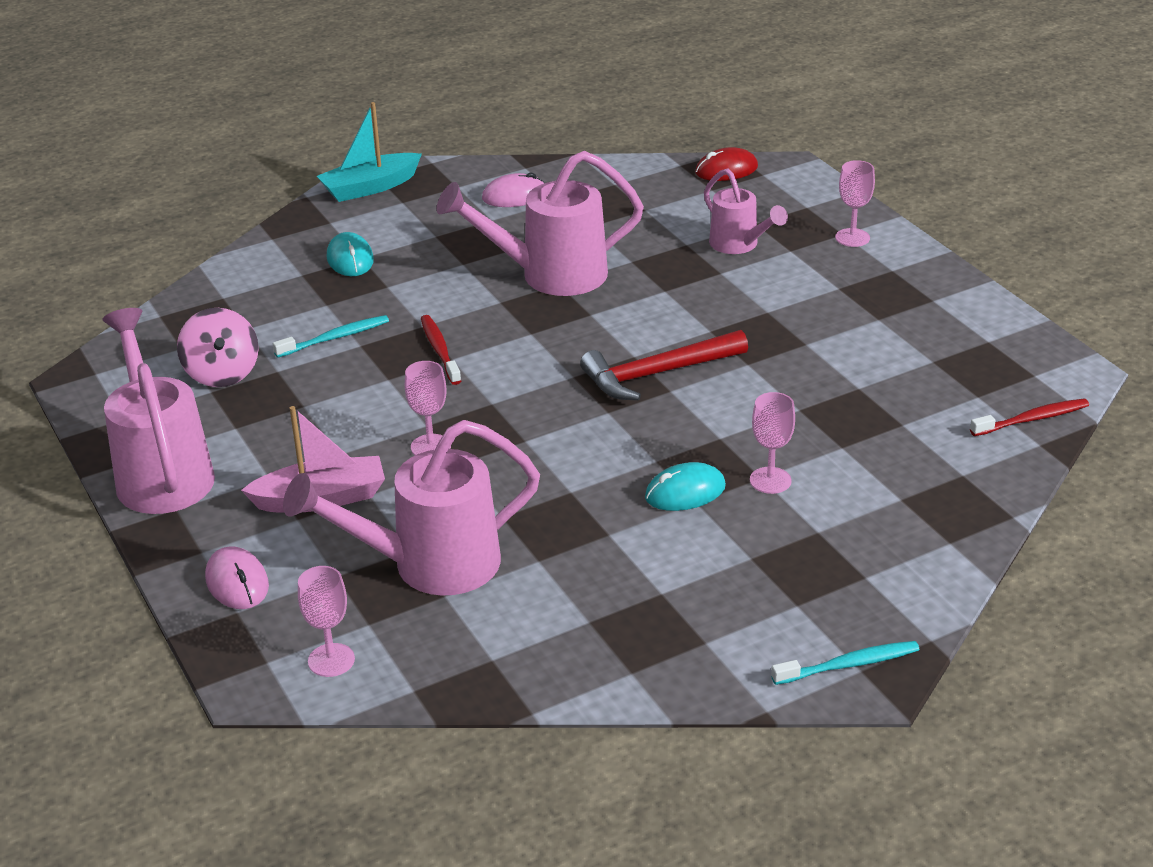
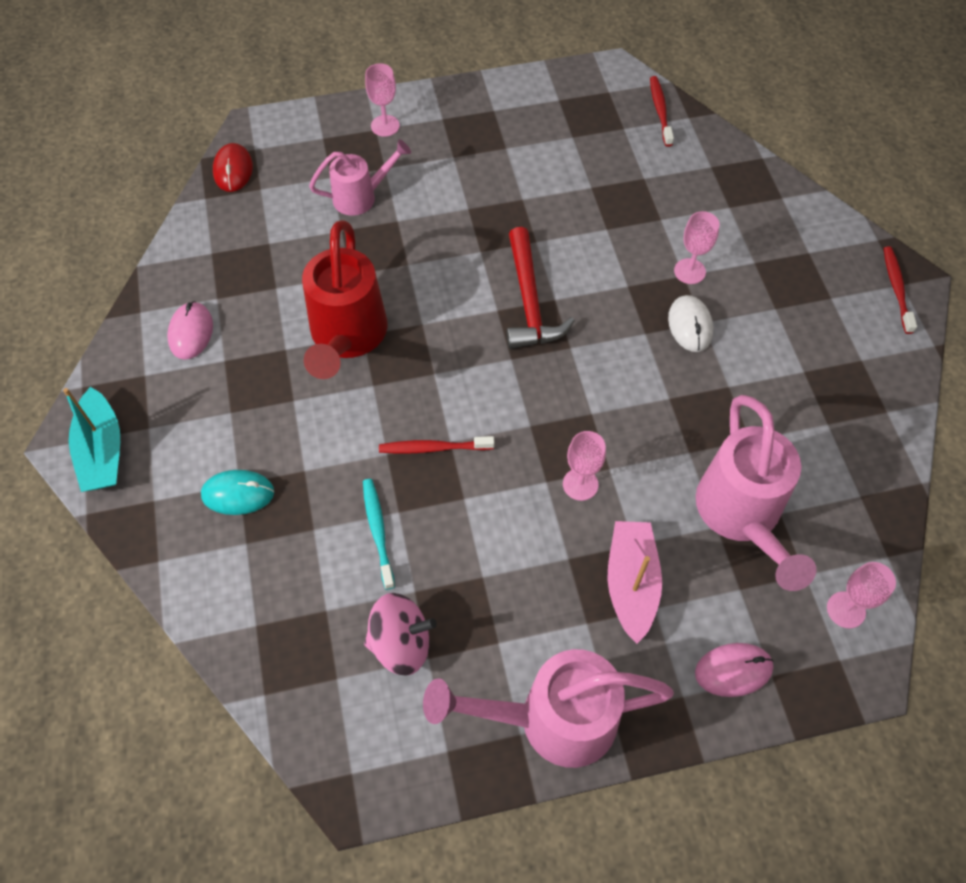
camera: 75 degrees left, 25 degrees up
(550, 275) = (347, 337): pink watering can -> red watering can
(685, 492) = (690, 325): turquoise mouse -> white mouse
(849, 665) = (896, 289): turquoise toothbrush -> red toothbrush

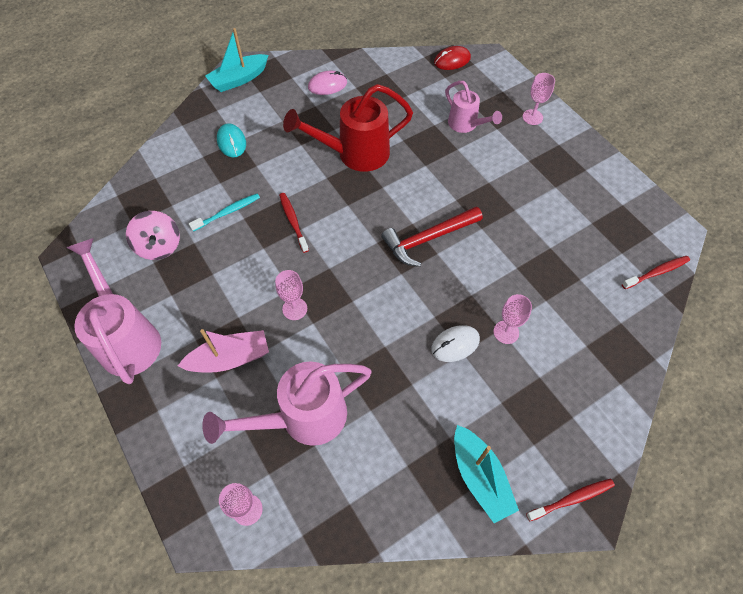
camera: 70 degrees right, 0 degrees up
(733, 670) = (182, 439): pink mouse -> none
(856, 359) = (480, 477): none -> turquoise boat

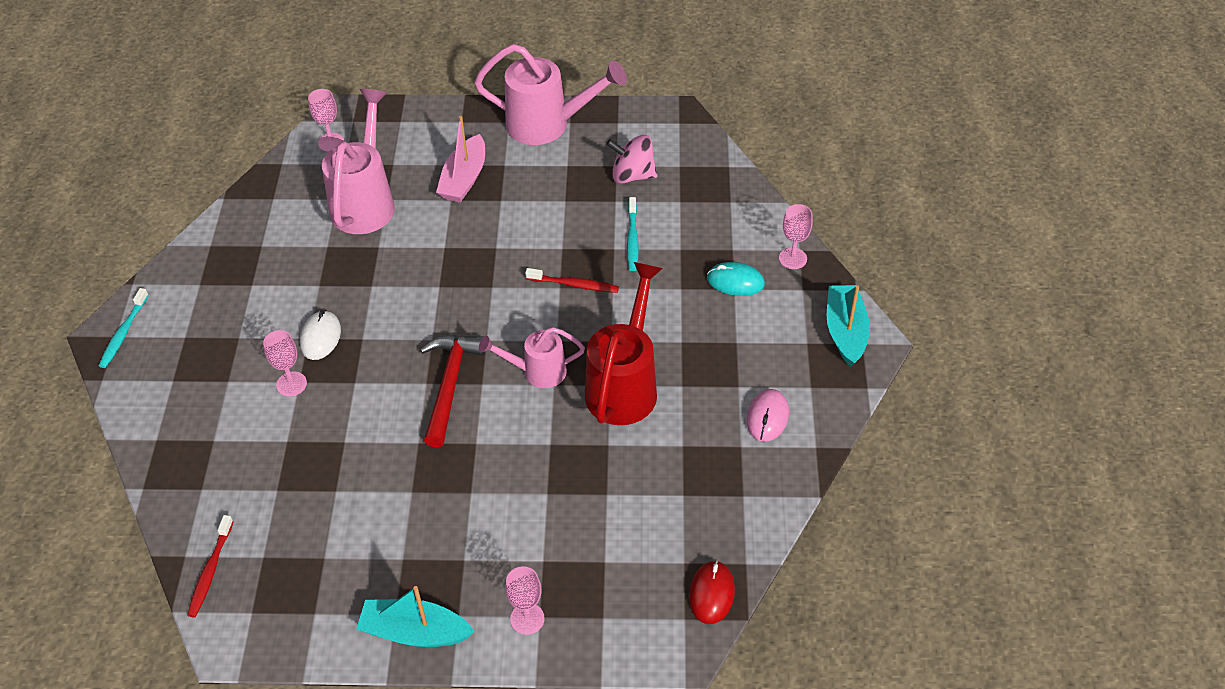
camera: 125 degrees right, 10 degrees down
(294, 309) = (471, 241): pink goblet -> pink goblet (792, 258)
(466, 125) = (577, 528): pink watering can -> pink watering can (537, 372)
(480, 477) = (203, 285): turquoise boat -> turquoise boat (415, 632)
(572, 499) = (123, 333): red toothbrush -> turquoise toothbrush

